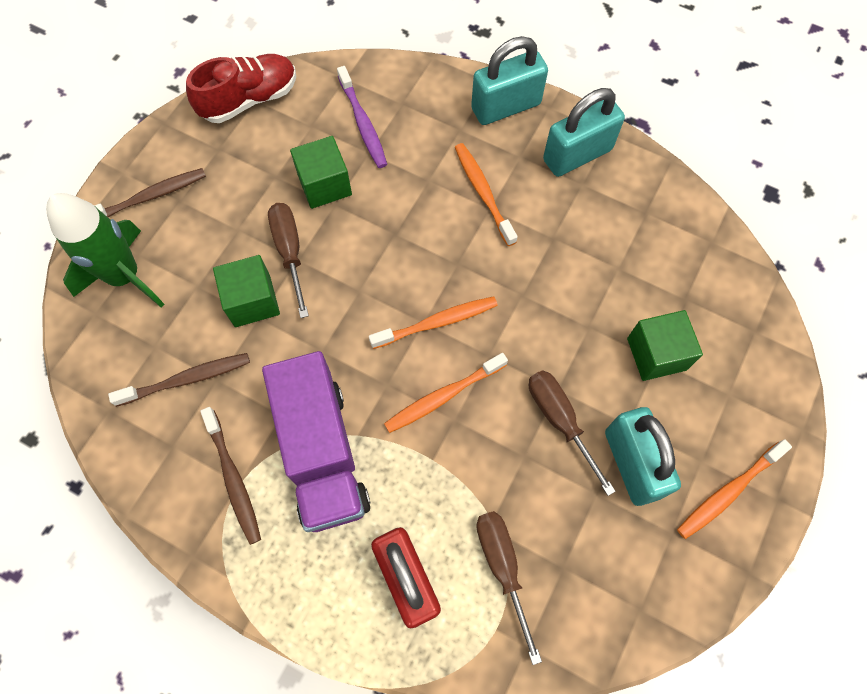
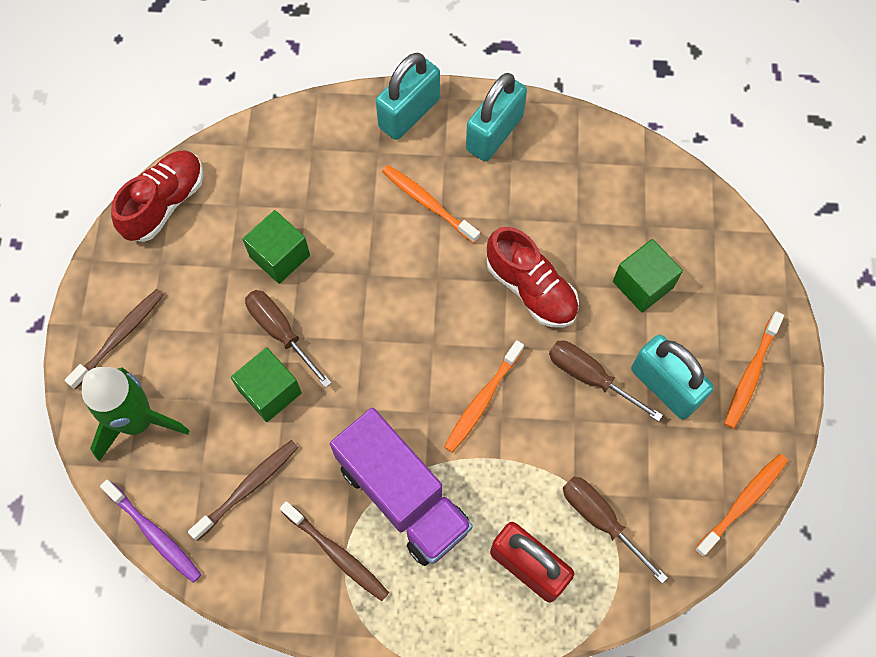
camera: 25 degrees left, 0 degrees up
(363, 123) = (285, 183): purple toothbrush -> purple toothbrush (154, 534)
(437, 322) = (445, 338): orange toothbrush -> orange toothbrush (742, 503)
(542, 311) = (531, 289): none -> red shoe

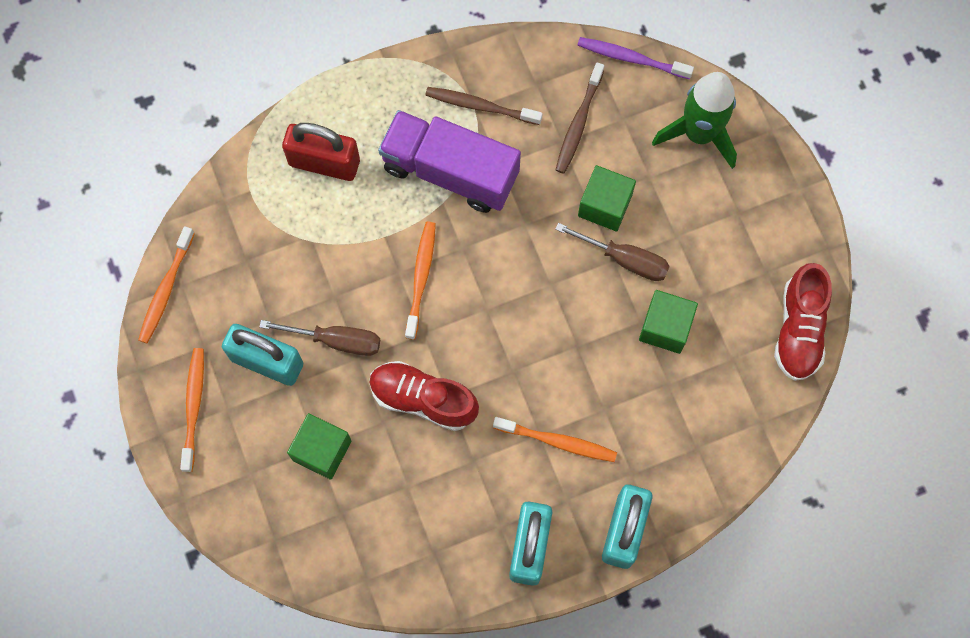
camera: 155 degrees right, 5 degrees up
(120, 337) = (759, 194): brown toothbrush -> none
(600, 519) = (281, 224): brown screwdriver -> none

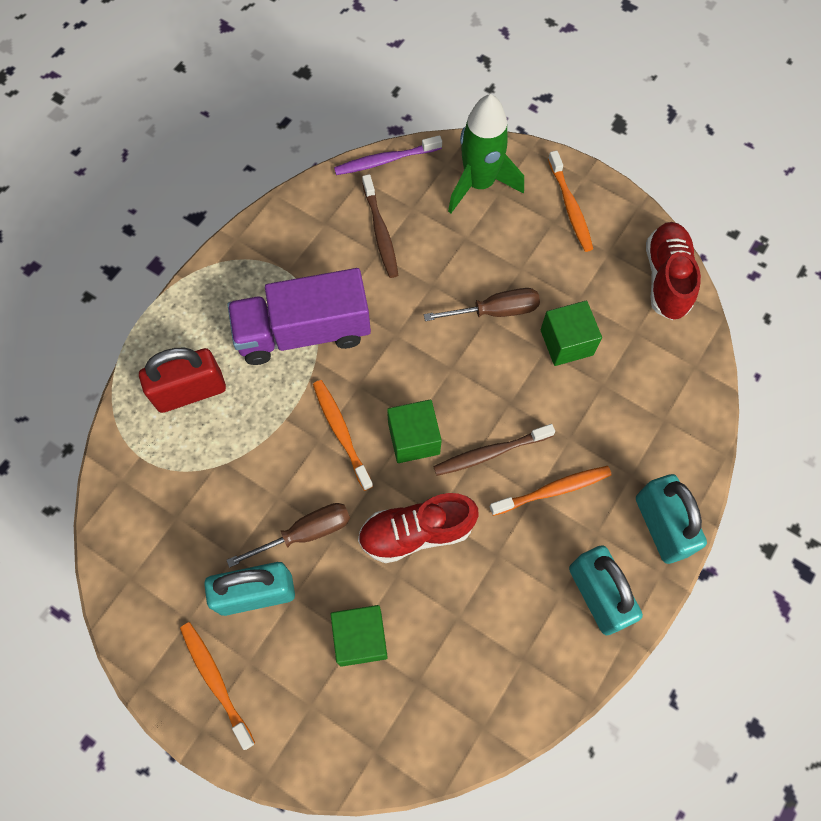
camera: 35 degrees left, 5 degrees down
(166, 289) = (118, 592): orange toothbrush -> orange toothbrush (570, 207)
(480, 106) = (291, 266): brown toothbrush -> brown toothbrush (490, 453)
(604, 205) = (448, 280): green cube -> green cube (414, 438)
(799, 329) = (666, 278): red shoe -> red shoe turned 150 degrees counterclockwise

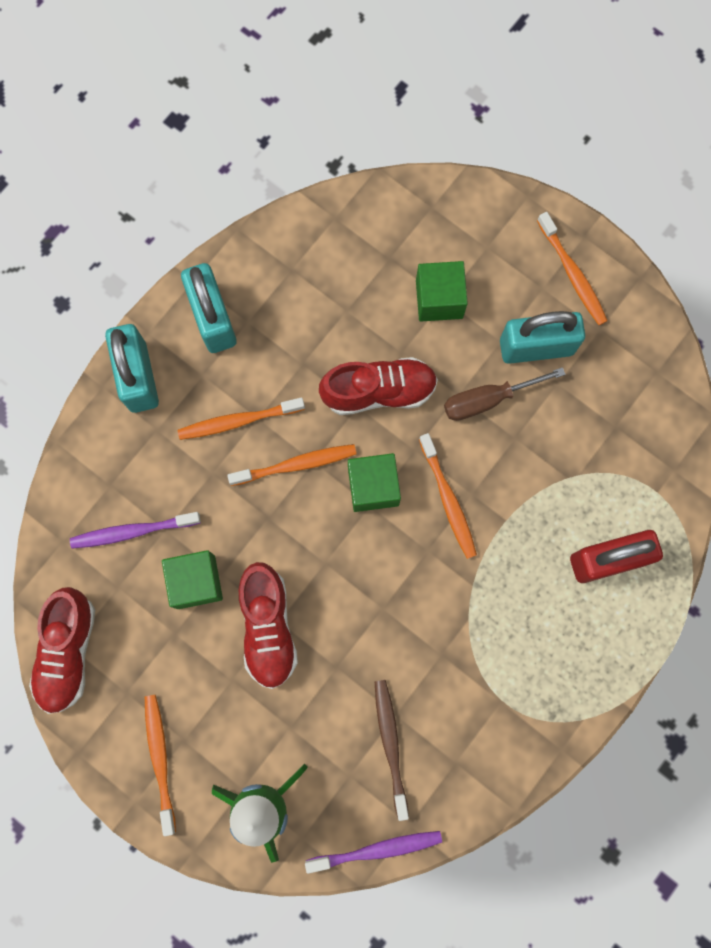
camera: 175 degrees left, 10 degrees up
(303, 332) = (484, 620): purple truck -> none
(490, 453) = (296, 465): brown toothbrush -> orange toothbrush
(496, 311) = (268, 627): brown screwdriver -> red shoe
(633, 380) = (133, 531): none -> purple toothbrush

